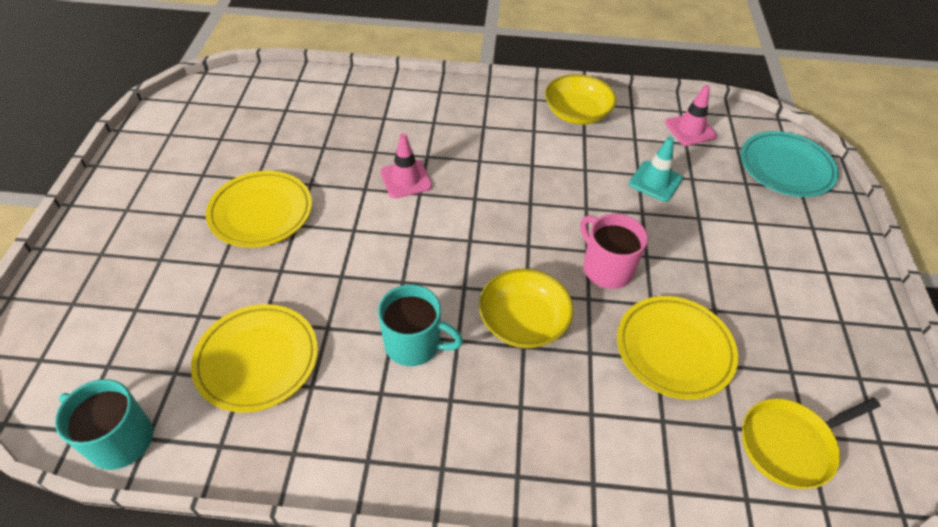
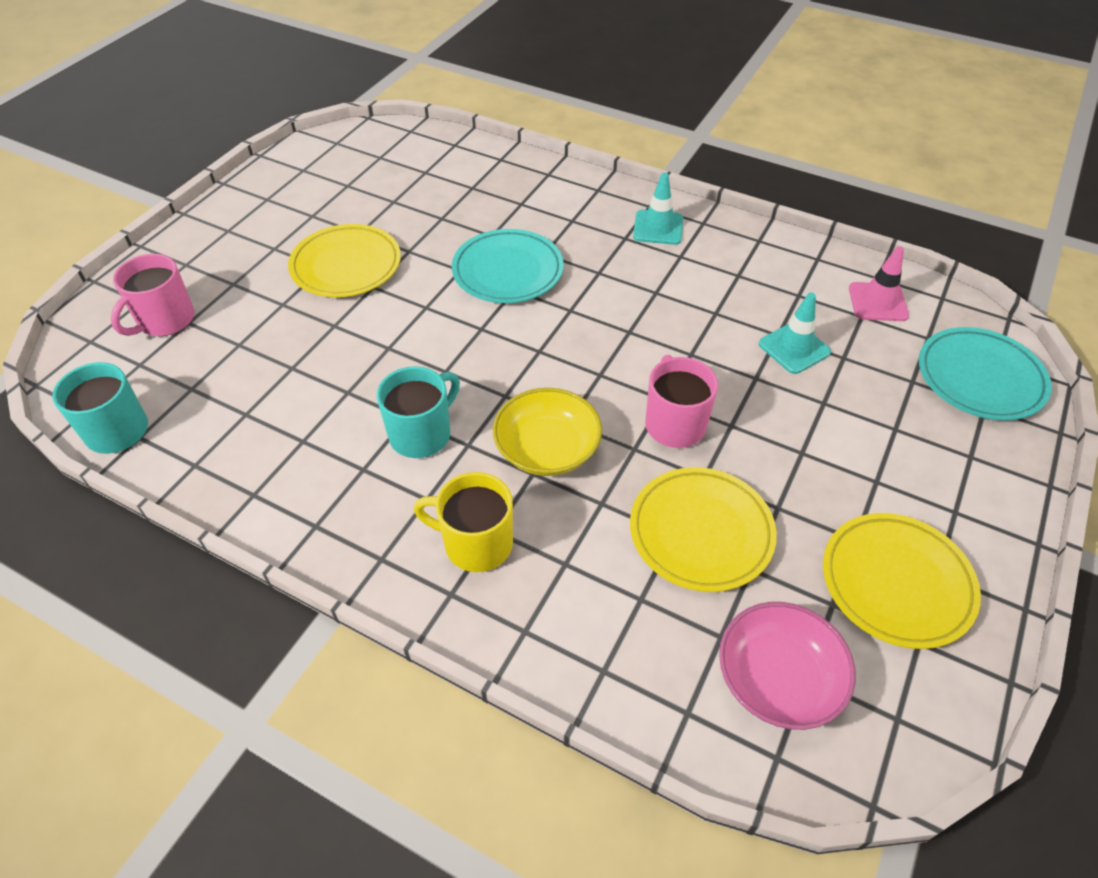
camera: 25 degrees right, 0 degrees up
(110, 314) = (165, 320): none -> pink mug
(257, 360) = (267, 401): yellow plate -> yellow plate (896, 583)
(406, 179) = (508, 271): pink traffic cone -> turquoise plate
(414, 344) = (421, 434): turquoise mug -> turquoise mug turned 90 degrees counterclockwise
(504, 112) = (658, 228): none -> turquoise traffic cone
(513, 423) = (476, 543): none -> yellow mug
(577, 113) = (744, 249): yellow bowl -> none
(790, 444) = (778, 678): yellow pan -> pink bowl

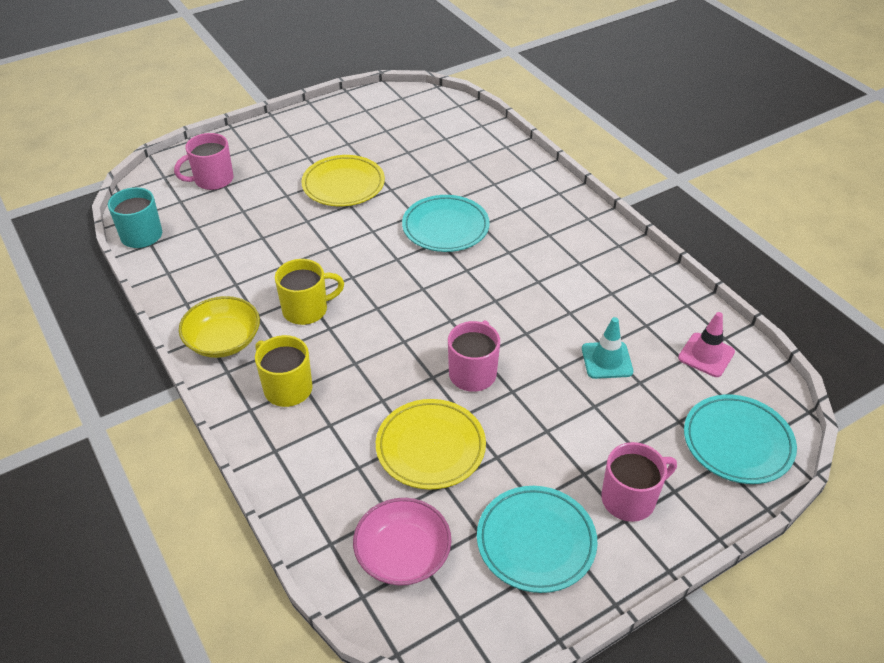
camera: 30 degrees right, 5 degrees down
(421, 434) = (306, 310): turquoise mug -> yellow mug
(547, 449) = (376, 352): yellow bowl -> yellow bowl (223, 340)
(658, 228) = (580, 236): turquoise traffic cone -> none
(896, 583) = (536, 541): yellow plate -> turquoise plate
(940, 486) = (629, 499): none -> pink mug

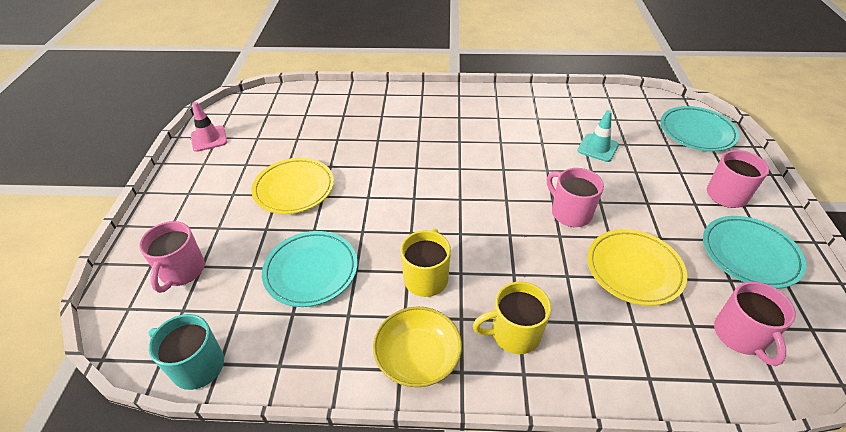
camera: 55 degrees left, 0 degrees up
(403, 554) = (740, 335): pink bowl -> pink mug
(445, 227) = (404, 158): turquoise plate -> turquoise plate (311, 271)
(706, 355) = (618, 110): pink traffic cone -> pink traffic cone (209, 139)

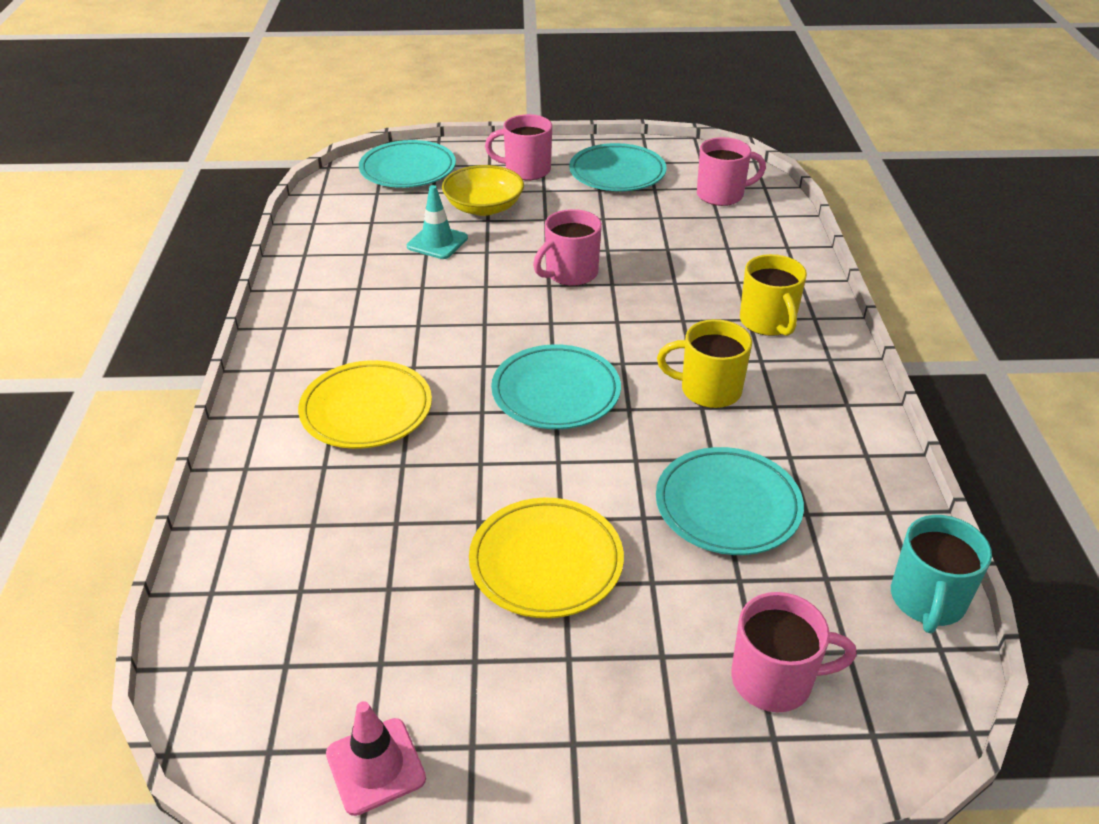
camera: 95 degrees left, 5 degrees down
(418, 357) = (826, 391): yellow bowl -> yellow bowl (484, 207)
(430, 199) = (556, 392): none -> turquoise plate
(634, 269) = (654, 239): yellow plate -> yellow plate (366, 410)

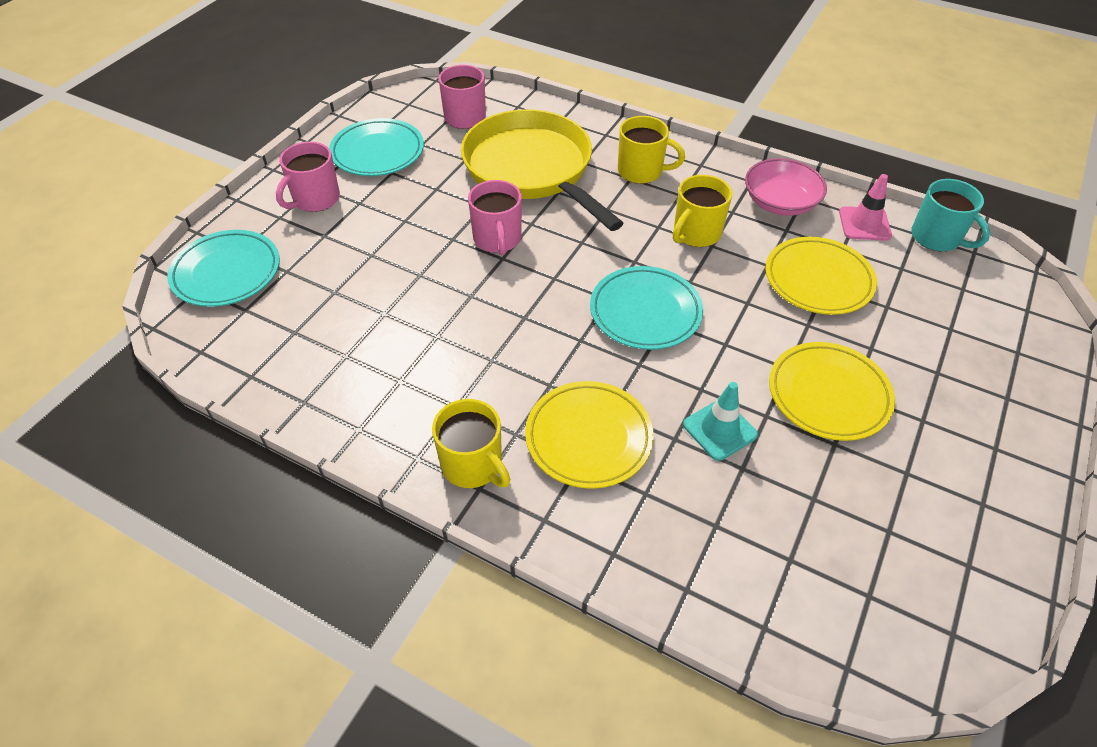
camera: 60 degrees left, 10 degrees up
(294, 357) = (473, 465): none -> yellow mug
(375, 766) = (985, 568): pink traffic cone -> pink traffic cone (864, 224)
(437, 242) = (375, 300): turquoise traffic cone -> turquoise traffic cone (719, 430)
(484, 207) = (347, 248): yellow bowl -> none
(690, 257) = (532, 169): none -> yellow pan
(727, 506) = (818, 280): turquoise plate -> yellow plate
(774, 680) = (974, 330): pink mug -> none
(834, 438) = (780, 202): none -> pink bowl

